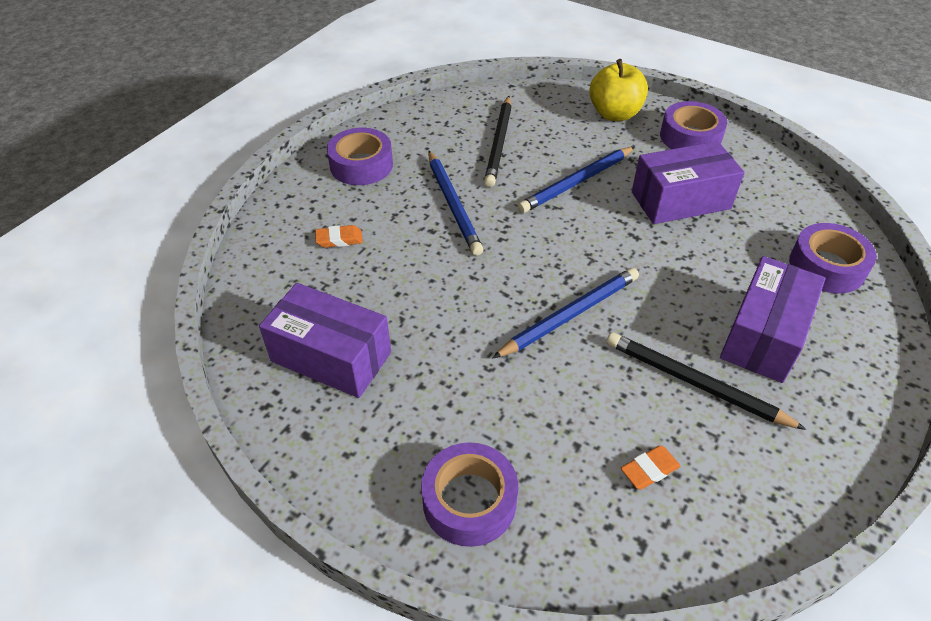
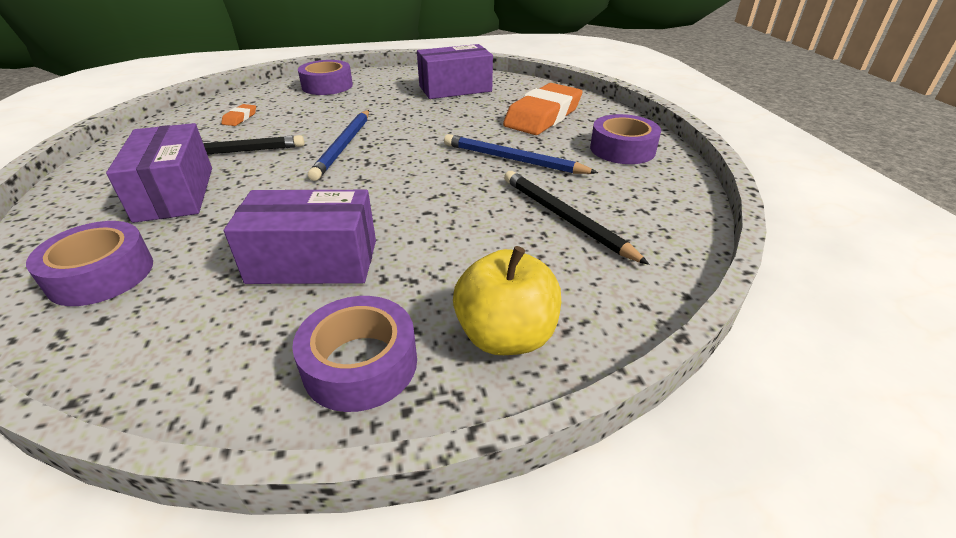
camera: 135 degrees right, 10 degrees down
(339, 239) = (543, 116): orange eraser -> orange eraser, size x2.45
(576, 182) = (441, 223): blue pencil -> none
(680, 200) = (313, 261): purple box -> purple box turned 60 degrees clockwise

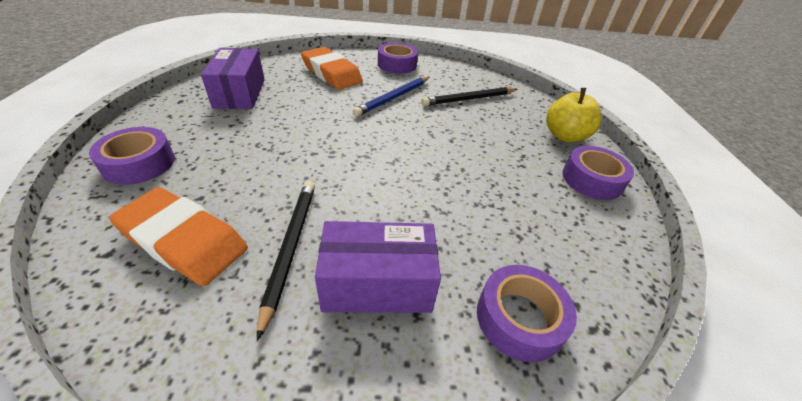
camera: 80 degrees left, 5 degrees up
(240, 118) = (184, 240): orange eraser -> orange eraser, size x2.45
(313, 261) = (505, 191): purple box -> none
(343, 146) = (326, 165): blue pencil -> none

